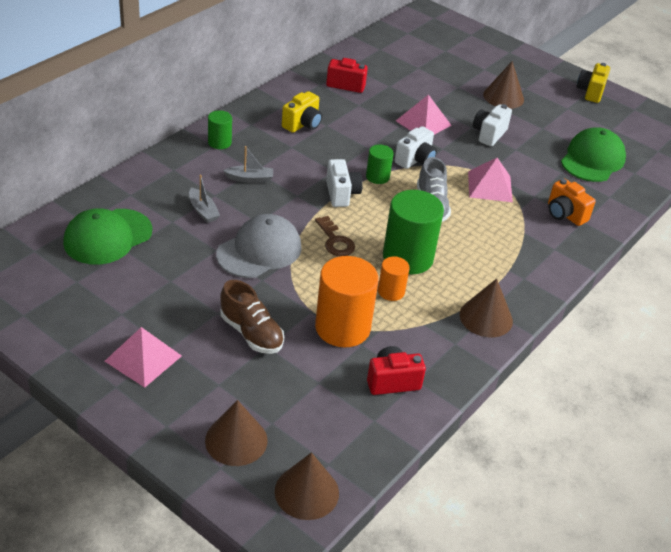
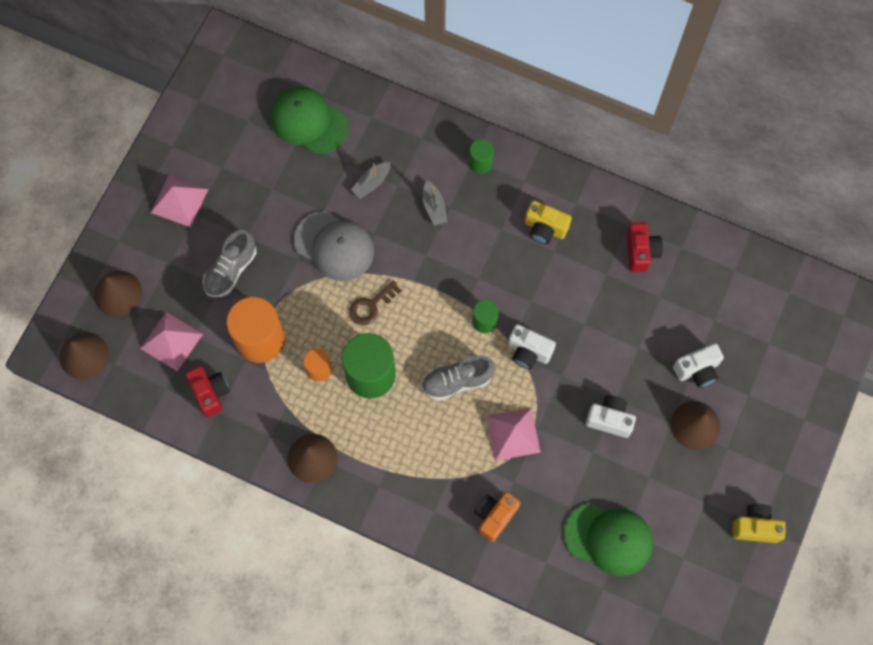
camera: 80 degrees right, 30 degrees up
(251, 333) = (231, 270): brown shoe -> grey shoe
(341, 194) = (443, 294): white camera -> white camera (697, 370)
(423, 123) = (601, 347): pink pyramid -> pink pyramid (171, 341)

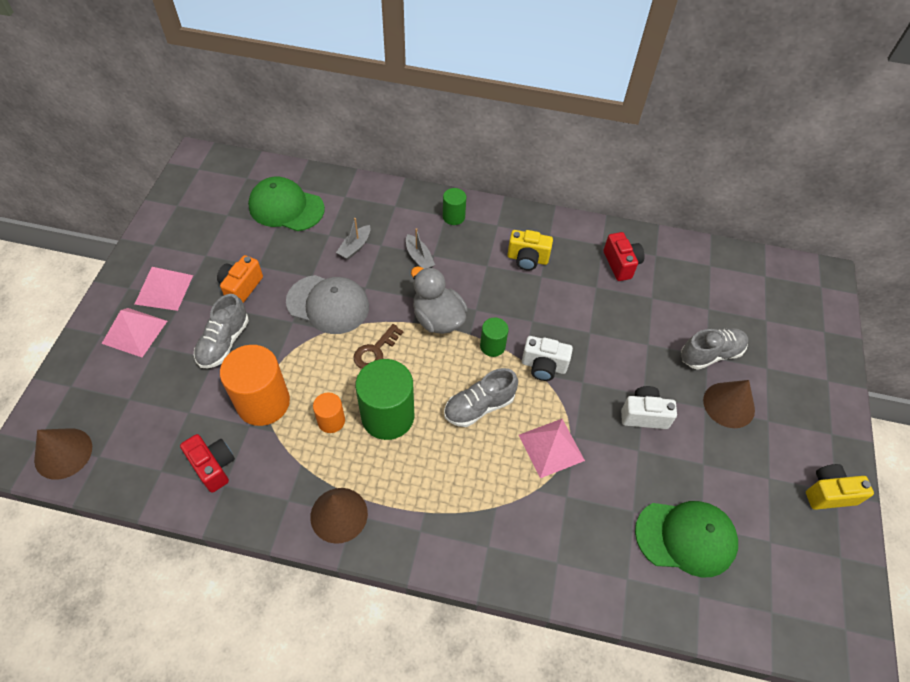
camera: 15 degrees left, 15 degrees down
(118, 293) = (101, 383): brown cone -> none
(171, 341) = (164, 421): pink pyramid -> pink pyramid (135, 332)
(438, 281) = (438, 319): none -> grey duck
(495, 516) = (556, 538): orange camera -> orange camera (241, 287)
(697, 370) = (710, 354): white camera -> grey shoe

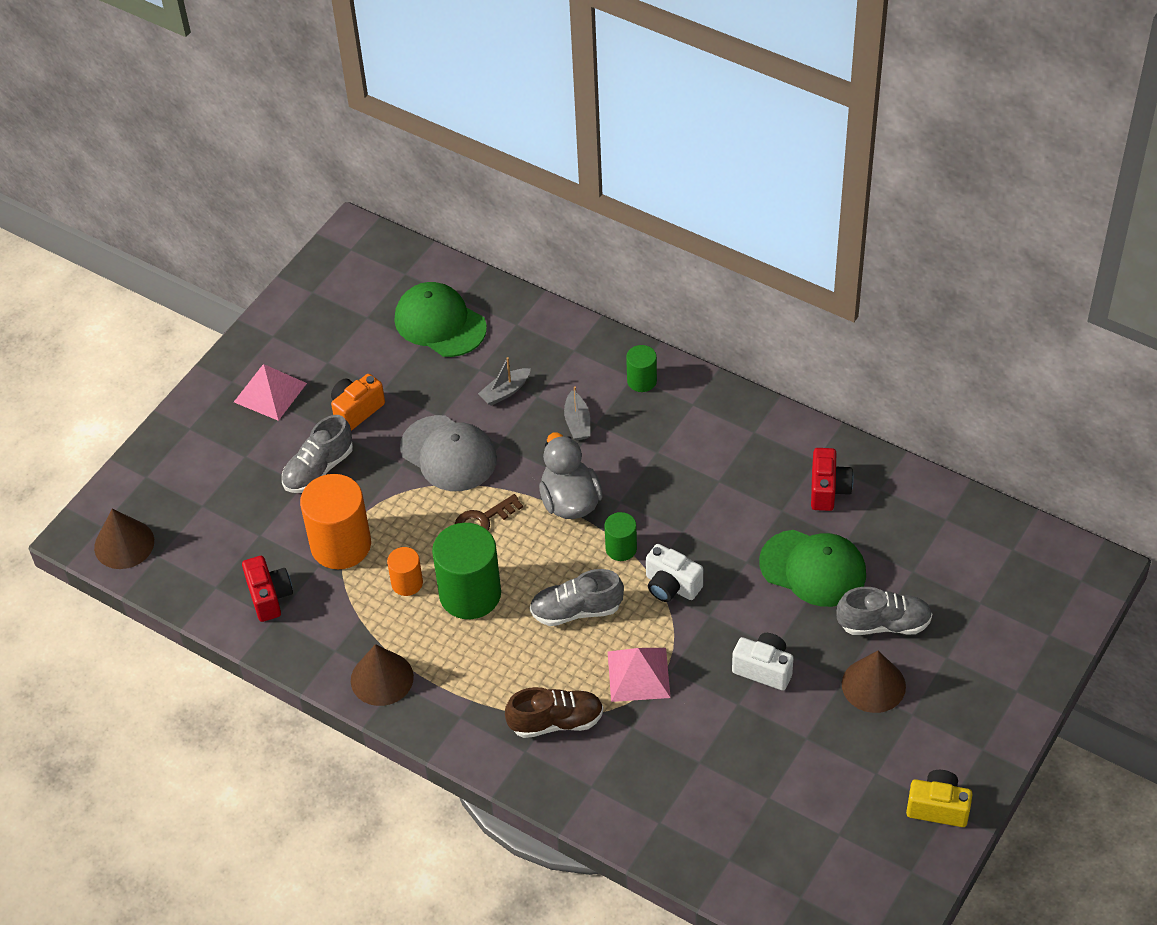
camera: 25 degrees right, 5 degrees down
(135, 332) = (226, 434): pink pyramid -> none
(503, 510) = (556, 722): none -> brown shoe
(527, 259) = (711, 455): yellow camera -> none
(686, 537) = (744, 803): green cap -> green cap (813, 568)

